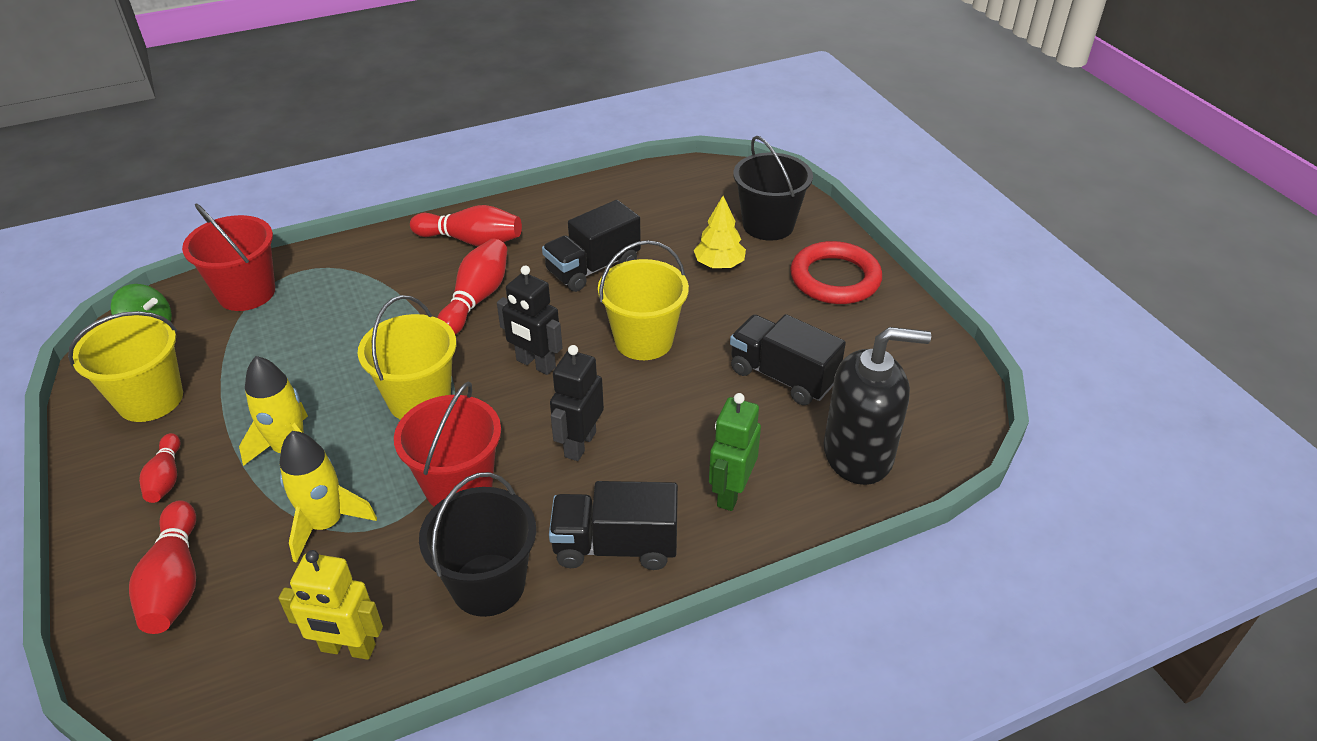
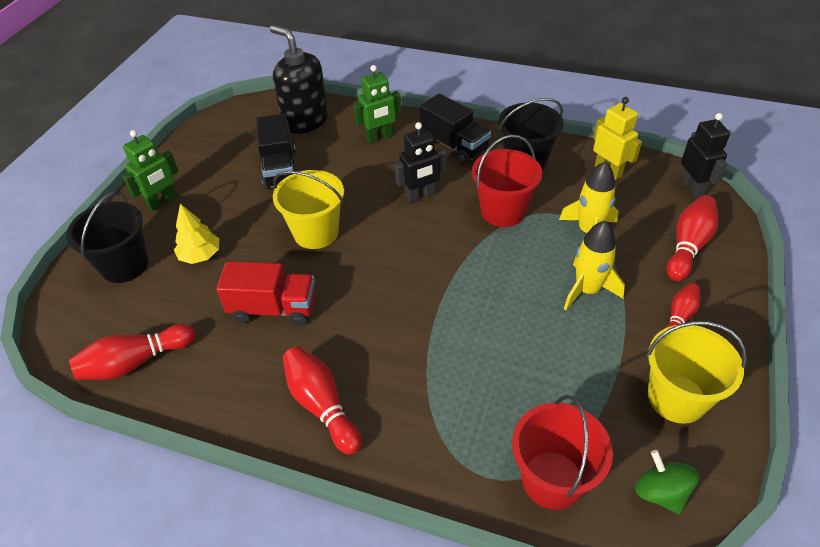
camera: 135 degrees left, 5 degrees up
(419, 399) = (484, 276): yellow bucket -> none
(476, 299) = (377, 336): red bowling pin -> red bowling pin (135, 362)
(535, 364) = (393, 257): black robot -> black robot (692, 188)
(593, 268) = (273, 308): black truck -> red truck
(835, 278) = (162, 202): red ring -> green robot

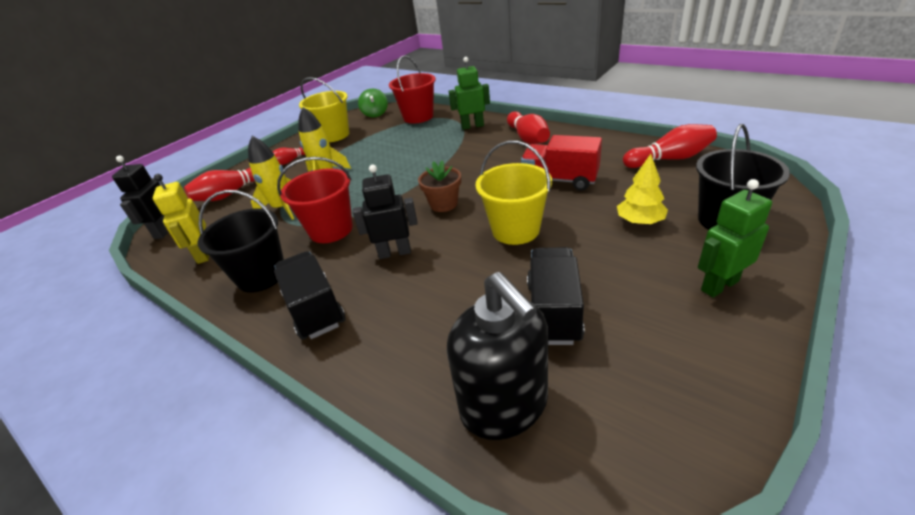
camera: 160 degrees left, 10 degrees down
(379, 137) = (399, 342): green robot -> green robot (472, 126)
(400, 257) = (443, 204): none -> brown flower pot

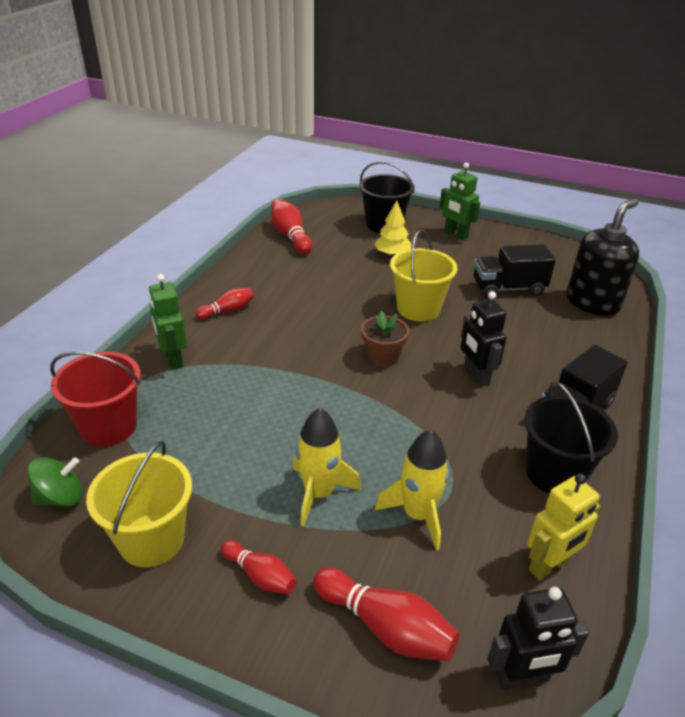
camera: 110 degrees left, 0 degrees up
(331, 230) = (454, 439): red bucket -> none
(528, 138) = (227, 311): red bowling pin -> red bowling pin, size x0.62
(560, 180) = (329, 288): red truck -> none

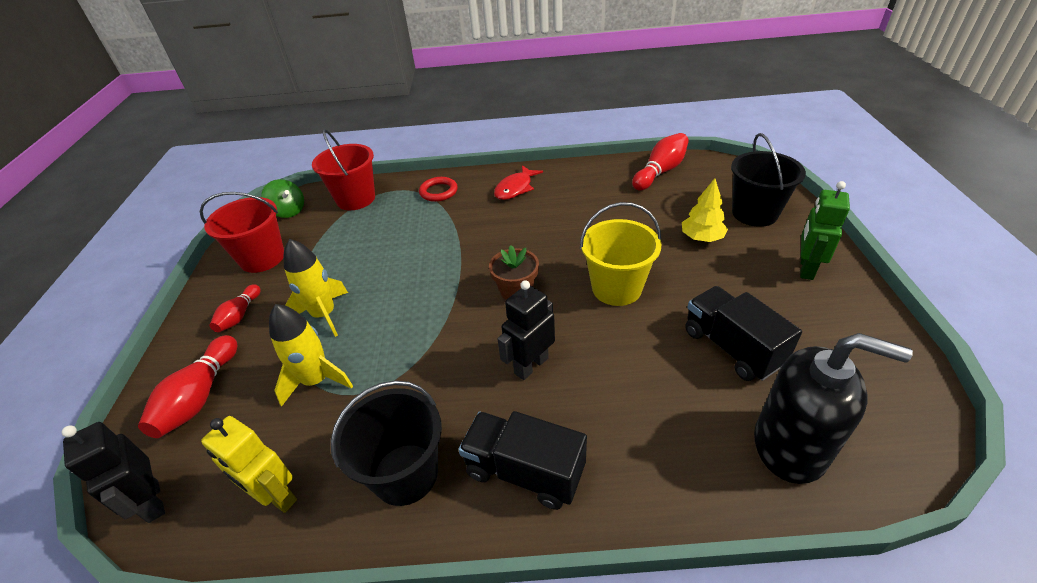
camera: 70 degrees right, 5 degrees up
(151, 539) = (262, 258): yellow bucket -> red bucket
(173, 359) = (438, 192): green robot -> red ring
(227, 311) = (515, 188): red bowling pin -> red fish

